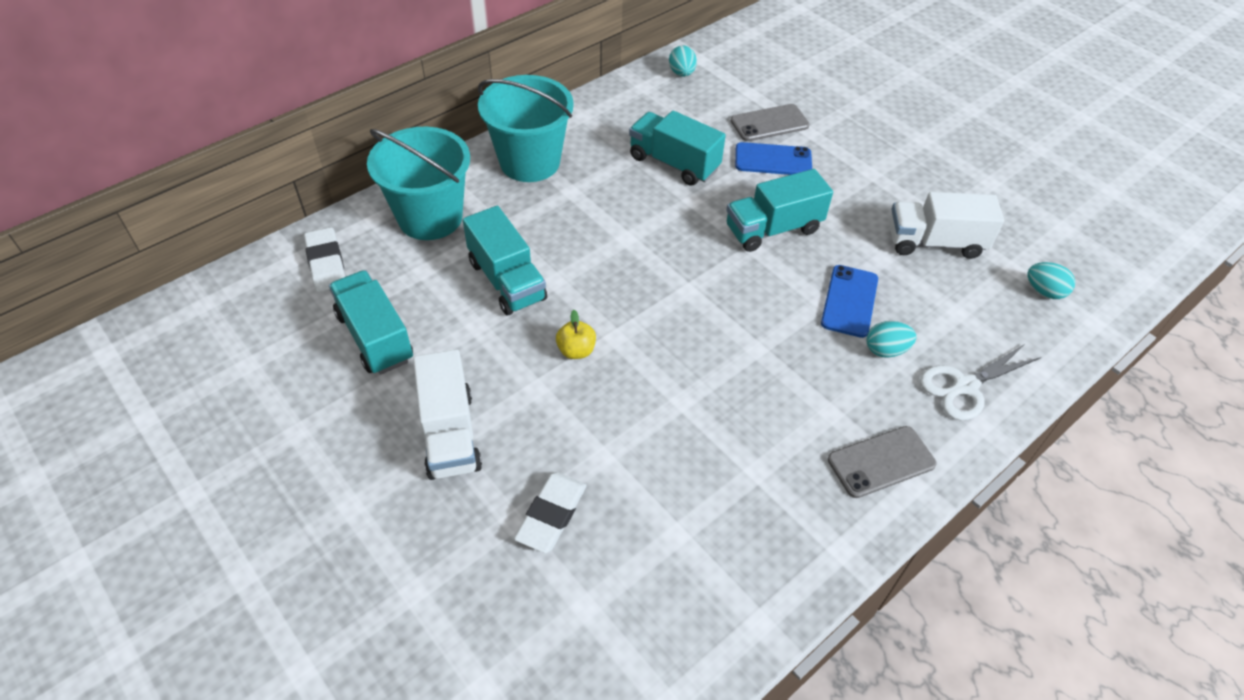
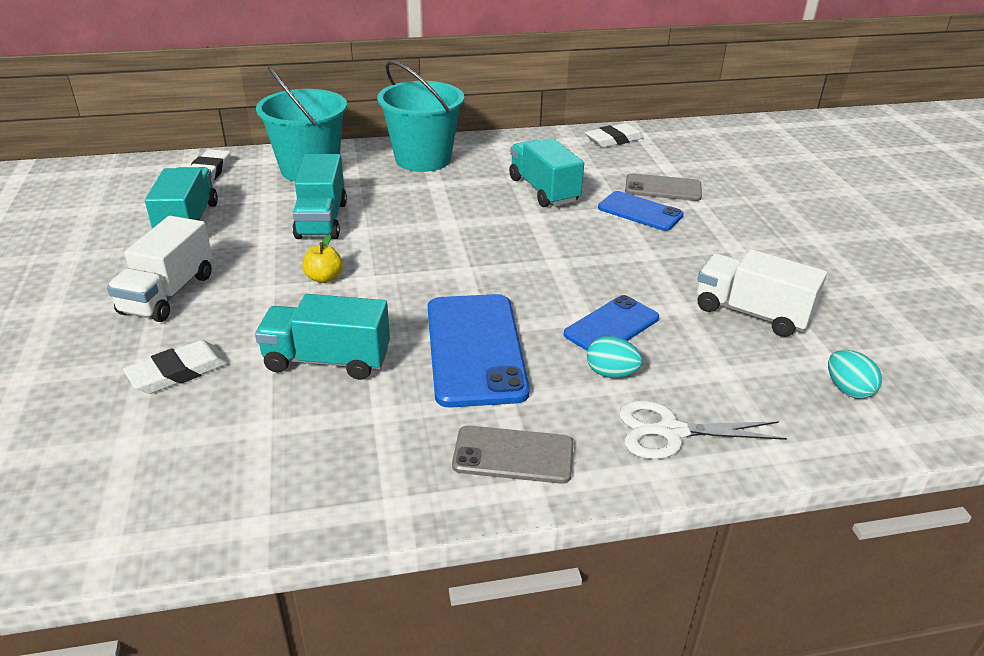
camera: 30 degrees right, 15 degrees down
(682, 73) = (614, 140): turquoise egg -> white eraser
(770, 372) = (475, 349): none -> blue phone
(773, 229) = (589, 255): turquoise truck -> turquoise truck (327, 360)

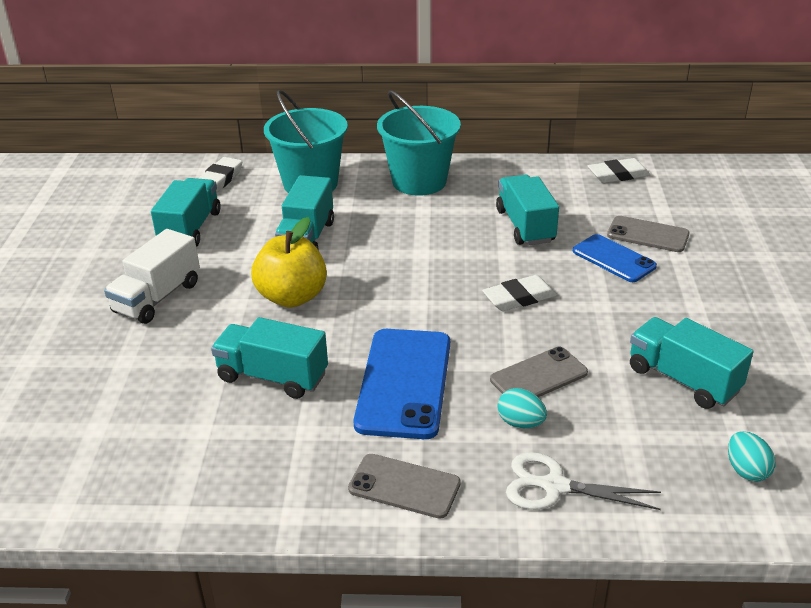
camera: 15 degrees right, 0 degrees up
(178, 372) = (148, 371): white eraser -> white eraser (519, 298)
(324, 278) = (292, 297): yellow apple -> yellow apple, size x2.06
(611, 326) = (538, 376): blue phone -> grey phone
(751, 313) = (683, 380): white truck -> turquoise truck

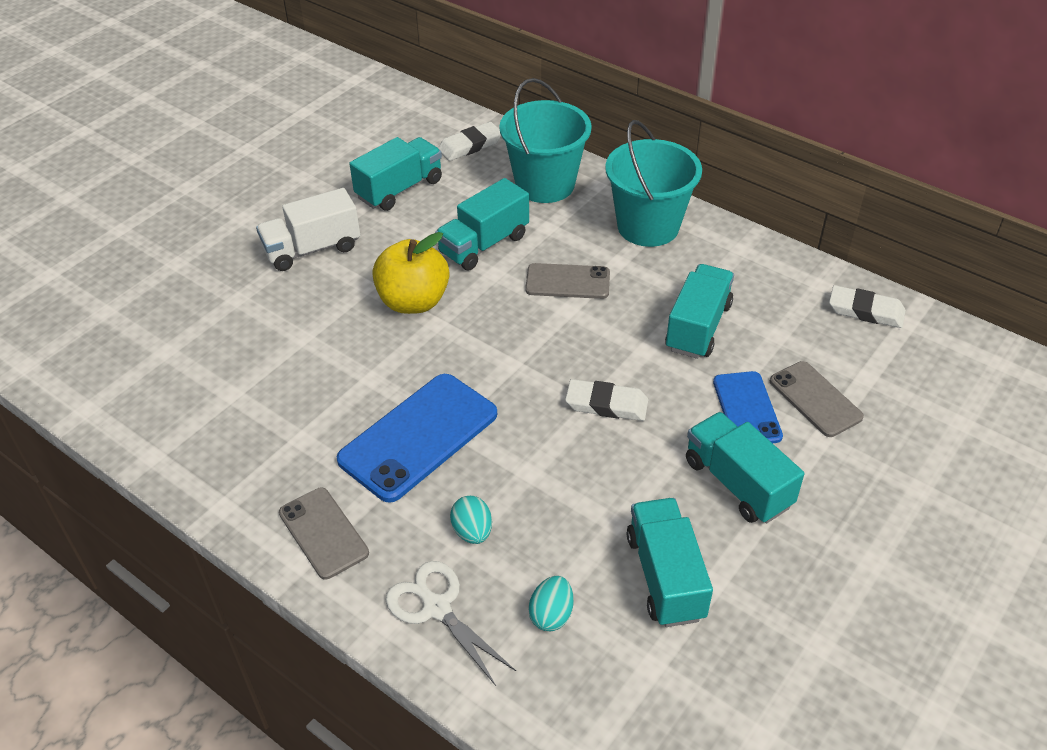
camera: 35 degrees right, 10 degrees up
(272, 376) = (325, 373): turquoise truck -> turquoise truck (737, 483)
(538, 376) = (536, 495): grey phone -> grey phone (567, 281)
(746, 470) = (618, 701): turquoise egg -> turquoise egg (551, 615)

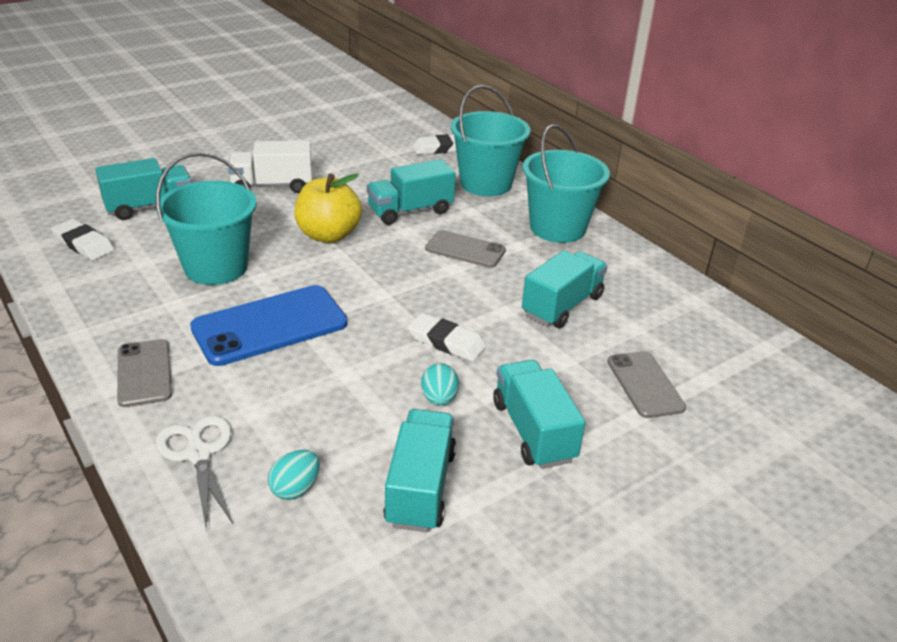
camera: 15 degrees right, 10 degrees down
(316, 378) = (216, 267): none -> turquoise bucket
(399, 189) = (366, 164): turquoise truck -> turquoise truck (150, 207)
(472, 532) = (268, 405): turquoise egg -> turquoise egg (439, 399)
(747, 409) = (574, 376): blue phone -> none
(866, 311) = (729, 329): white eraser -> white eraser (83, 244)

